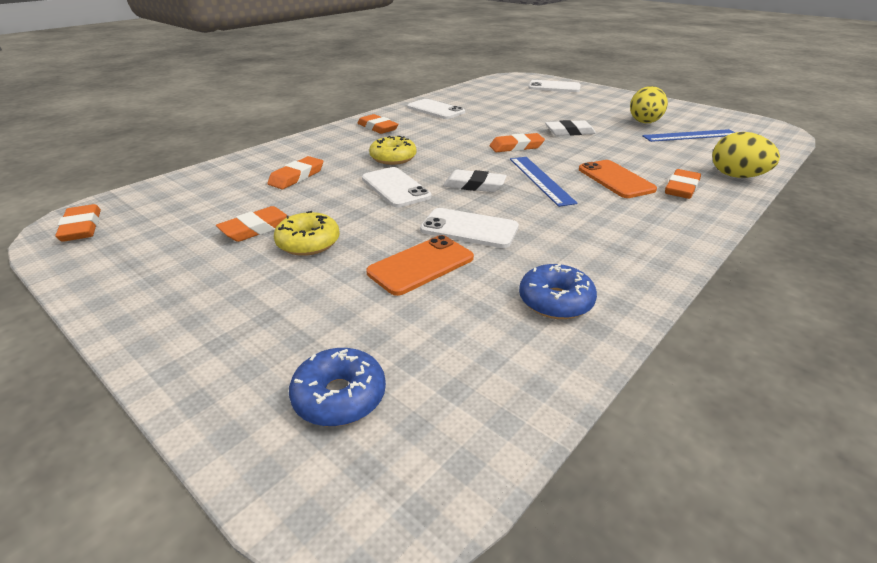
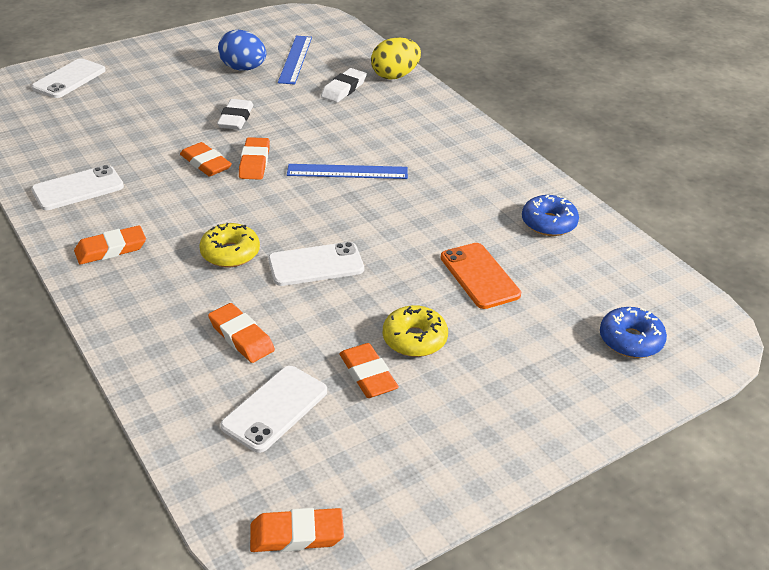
camera: 75 degrees left, 5 degrees up
(469, 229) = (427, 237): white phone -> white phone (275, 409)
(474, 185) = (338, 213): white eraser -> white eraser (344, 89)
(615, 179) = (369, 133): orange phone -> none
(644, 123) = (243, 68): yellow egg -> blue egg
(681, 188) = (403, 108): orange eraser -> orange eraser (206, 163)

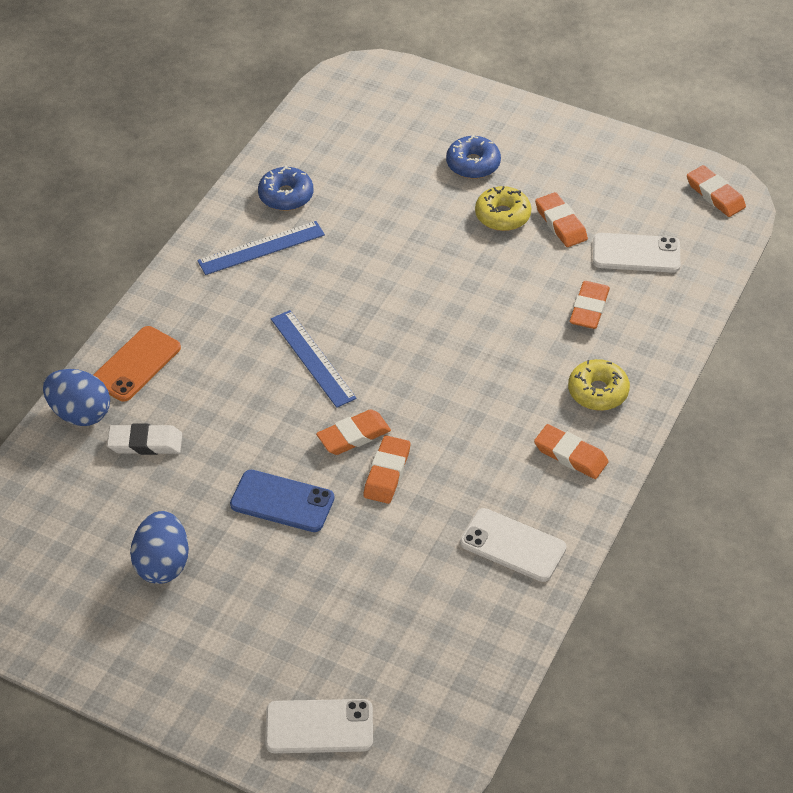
camera: 120 degrees left, 10 degrees up
(230, 253) = (503, 372): yellow donut -> yellow donut (598, 392)
(236, 118) = (282, 501): white eraser -> blue phone
(295, 59) = (102, 527): blue ruler -> blue ruler (261, 248)
(316, 265) = (468, 310): white phone -> none
(368, 374) = (560, 223): orange eraser -> orange eraser turned 60 degrees counterclockwise
(395, 76) = (80, 413): yellow egg -> blue egg
(479, 276) = (396, 210): orange phone -> orange phone (136, 364)
(630, 340) = (402, 110): blue donut -> blue donut (473, 164)

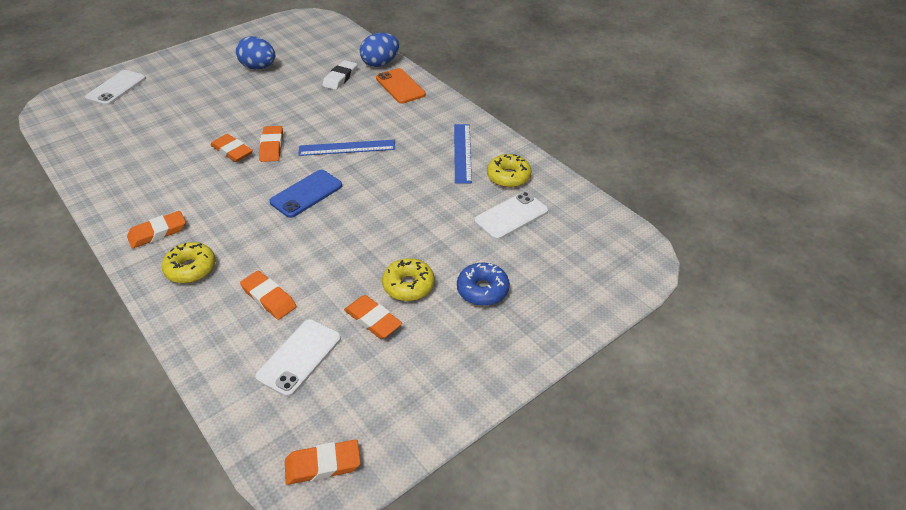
camera: 115 degrees right, 5 degrees down
(282, 501) = (254, 110): blue phone -> blue phone (306, 194)
(286, 196) = (508, 177): blue donut -> yellow donut
(512, 545) = (128, 182): white phone -> white phone (511, 216)
(560, 223) = (373, 320): orange eraser -> orange eraser turned 45 degrees clockwise

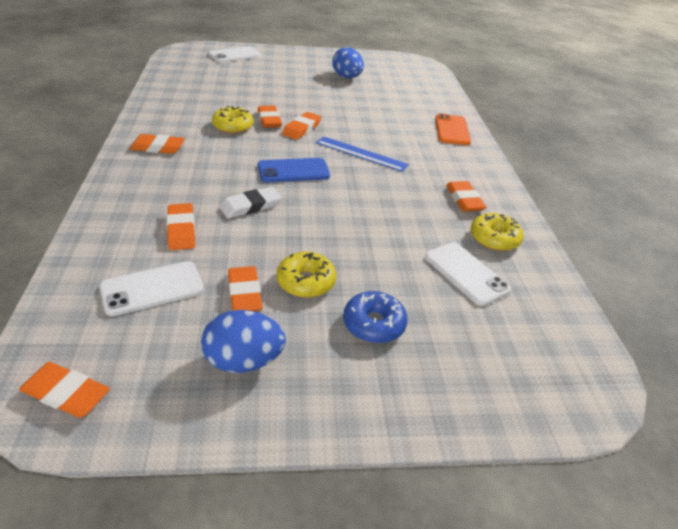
camera: 30 degrees right, 5 degrees down
(191, 268) = (151, 181): yellow donut -> yellow donut (233, 126)
(340, 78) = (405, 106): white eraser -> white eraser (250, 206)
(380, 63) = (450, 109): blue egg -> blue egg (243, 361)
(462, 152) = (464, 200): blue ruler -> orange eraser
(511, 216) = (466, 273): white phone -> white phone turned 60 degrees clockwise

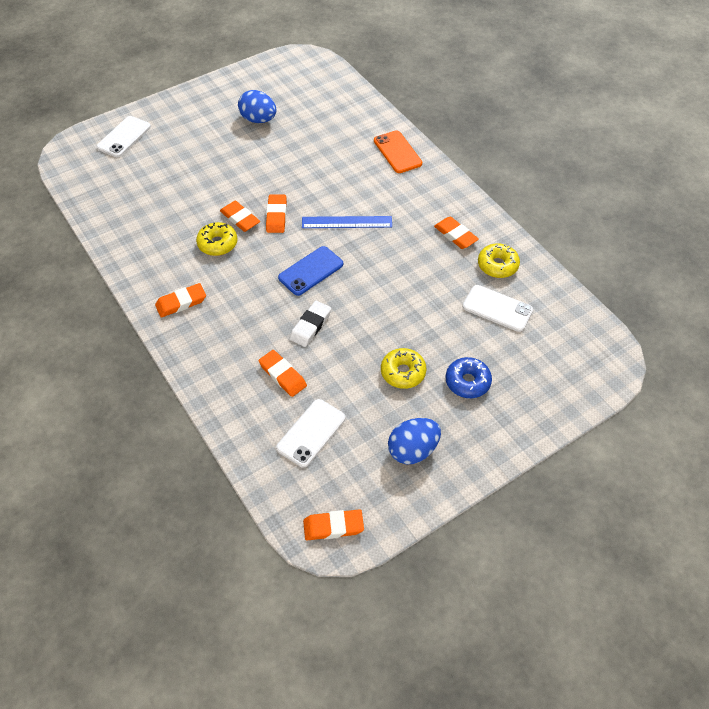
camera: 25 degrees left, 15 degrees up
(244, 293) = (372, 403): orange eraser -> none

